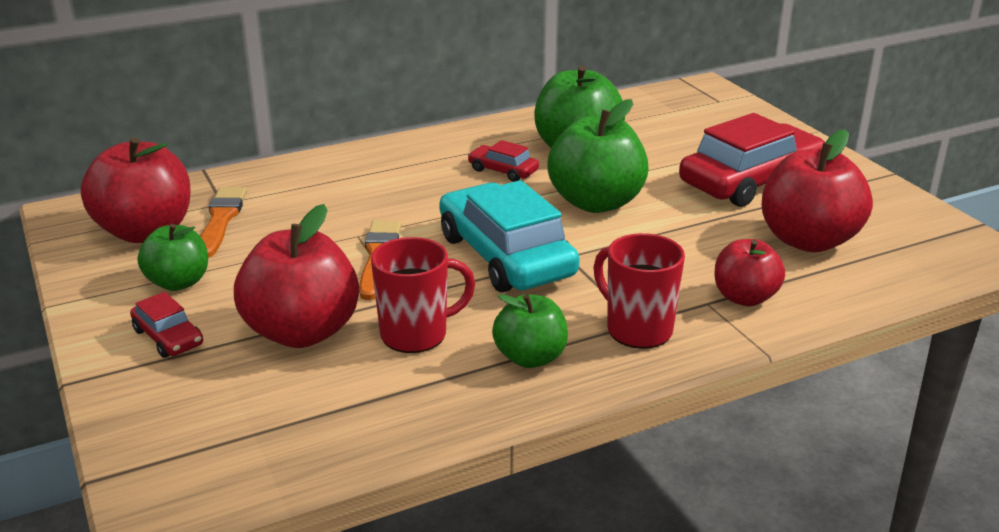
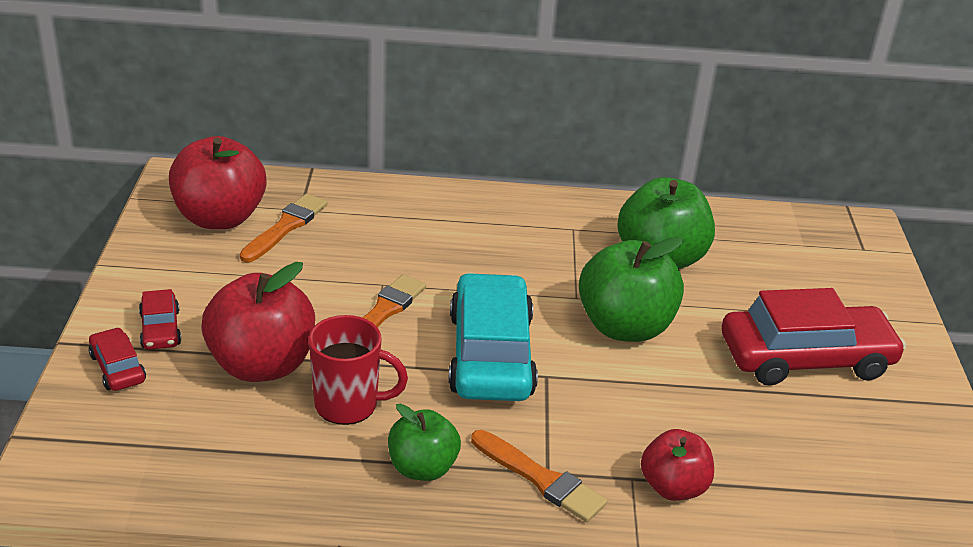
camera: 25 degrees right, 5 degrees up
(178, 282) = (206, 279): green apple -> none
(503, 171) = (568, 259): red car -> red car (118, 368)
(637, 329) = (541, 479): red mug -> orange brush
(808, 240) = (799, 449): red apple -> none

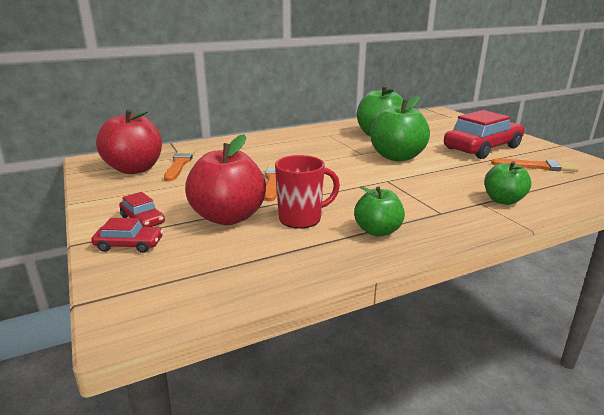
camera: 25 degrees left, 10 degrees down
(118, 368) = (129, 245): red car -> red car turned 150 degrees clockwise
(491, 354) = (350, 180): turquoise car -> none
(541, 479) = (442, 216): orange brush -> orange brush (537, 166)
(673, 487) = (503, 200): red apple -> green apple

